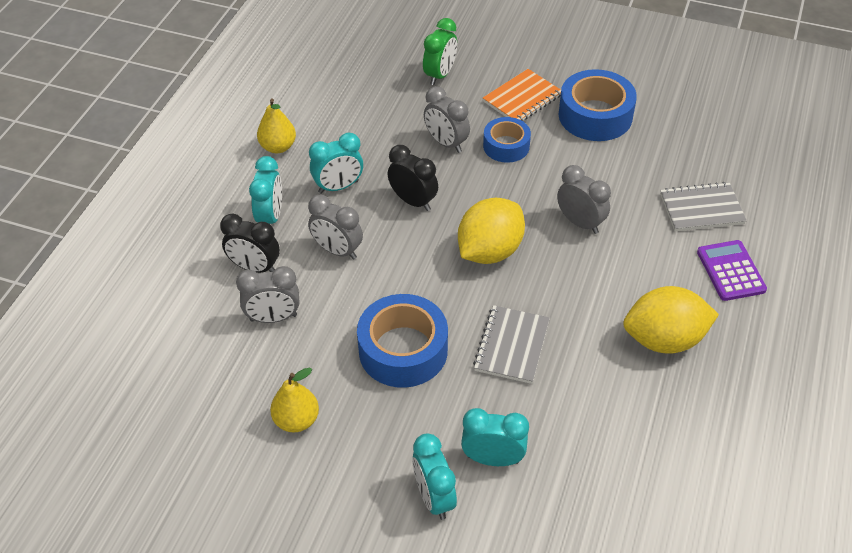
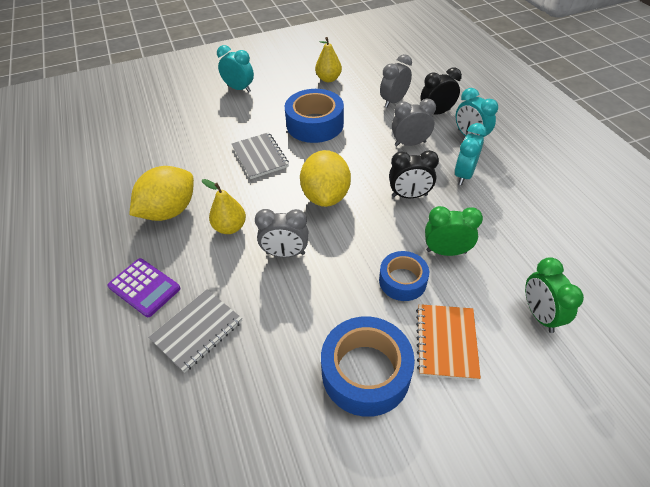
camera: 140 degrees right, 0 degrees up
(278, 147) = (537, 174): yellow pear -> yellow pear (230, 227)
(446, 143) = (446, 251): grey clock -> green clock
(493, 458) = (225, 112): turquoise clock -> none

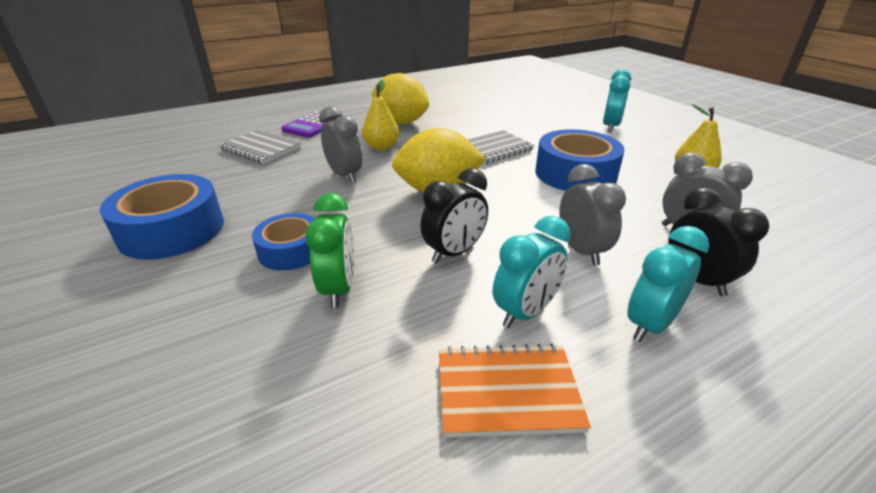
camera: 80 degrees right, 15 degrees down
(285, 253) = (345, 175): grey clock -> grey clock turned 150 degrees clockwise
(409, 195) = (454, 253): black clock -> black clock turned 120 degrees counterclockwise
(446, 342) = (180, 287): orange notebook -> orange notebook (507, 391)
(464, 175) = (525, 312): turquoise clock -> turquoise clock turned 120 degrees clockwise
(539, 315) = (182, 396): green clock -> none

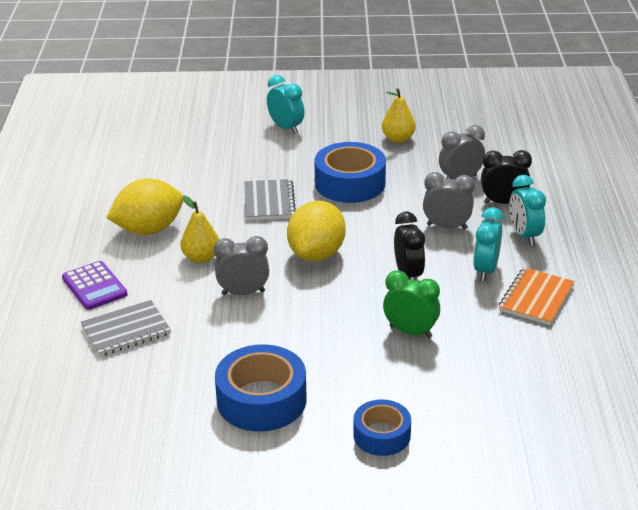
camera: 60 degrees left, 0 degrees up
(291, 250) = (346, 343): blue tape -> blue tape (382, 435)
(525, 312) = (485, 270): turquoise clock -> turquoise clock turned 150 degrees counterclockwise

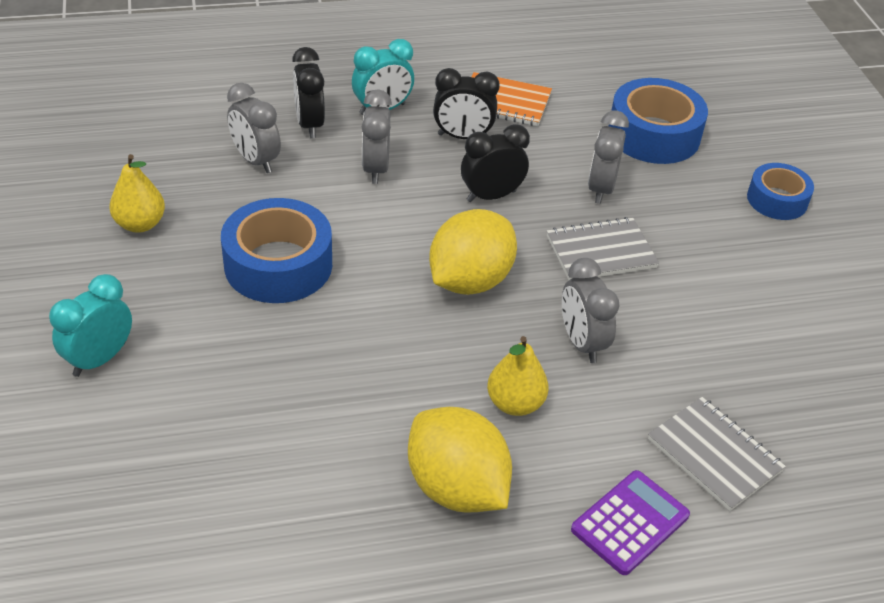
camera: 105 degrees left, 10 degrees up
(261, 400) = (775, 296): blue tape -> blue tape (653, 134)
(269, 202) = (344, 348): grey notebook -> grey notebook (600, 252)
(316, 254) = (470, 281): yellow lemon -> yellow lemon turned 60 degrees counterclockwise
(410, 331) = (601, 189): green clock -> grey clock
(485, 270) = (463, 137): turquoise clock -> black clock

